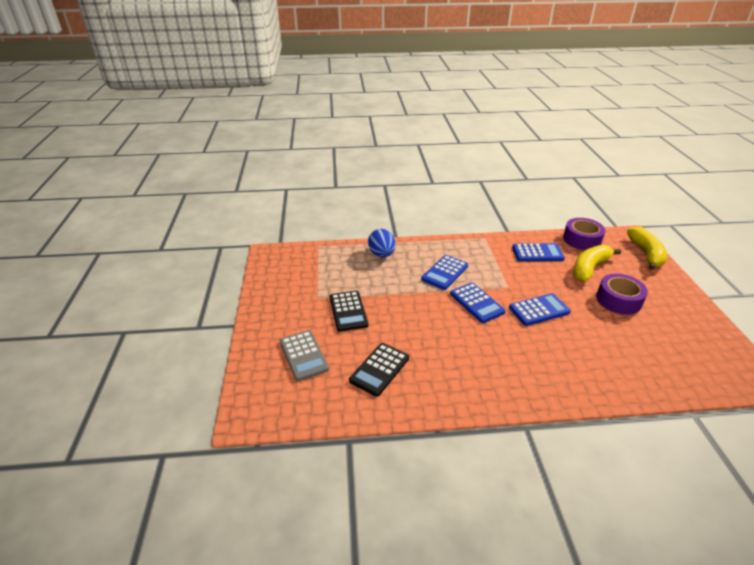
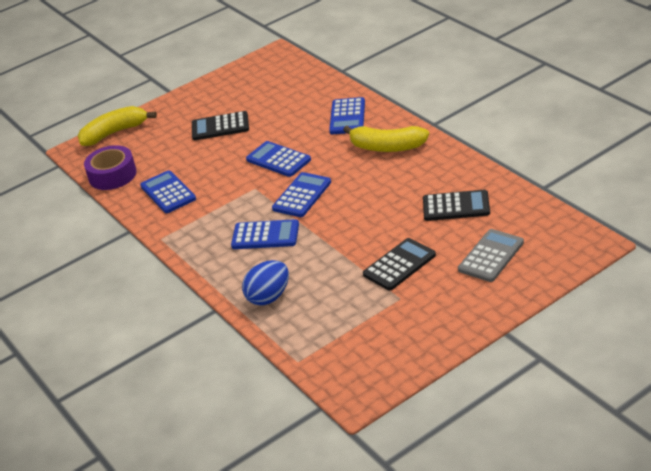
camera: 115 degrees left, 0 degrees up
(582, 373) = (347, 117): none -> blue calculator
(589, 268) = (173, 155): yellow banana -> yellow banana (387, 147)
(618, 300) = (220, 127): purple tape -> black calculator

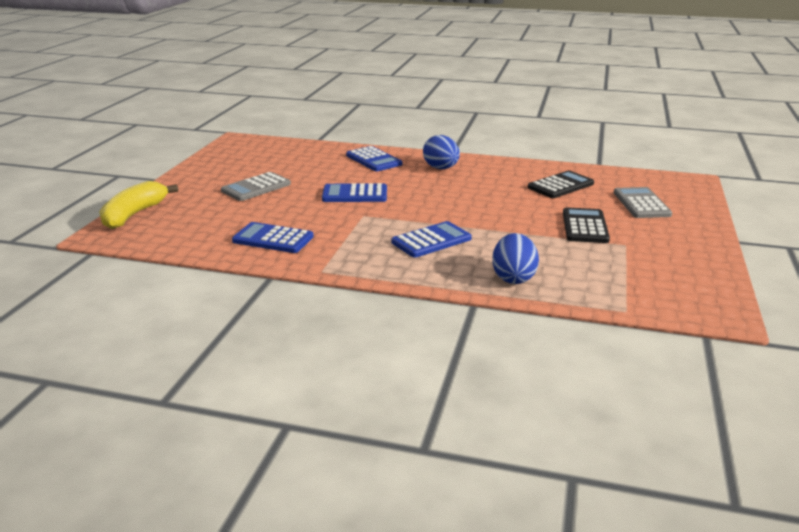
camera: 45 degrees left, 10 degrees down
(112, 175) = (181, 242): purple tape -> none
(220, 127) = (256, 188): black calculator -> grey calculator
(302, 195) = (418, 209): blue calculator -> none
(387, 147) = (441, 168): yellow banana -> blue egg

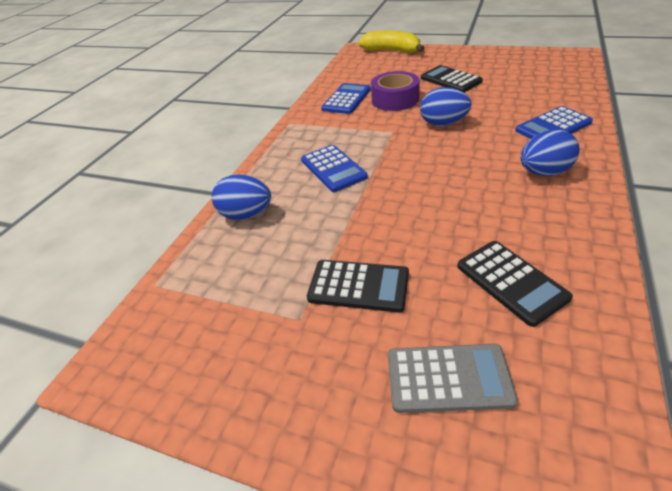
camera: 100 degrees right, 15 degrees up
(256, 188) = (450, 80): grey calculator -> black calculator
(289, 213) = (395, 99): none -> purple tape
(355, 194) = (443, 123): blue calculator -> blue egg

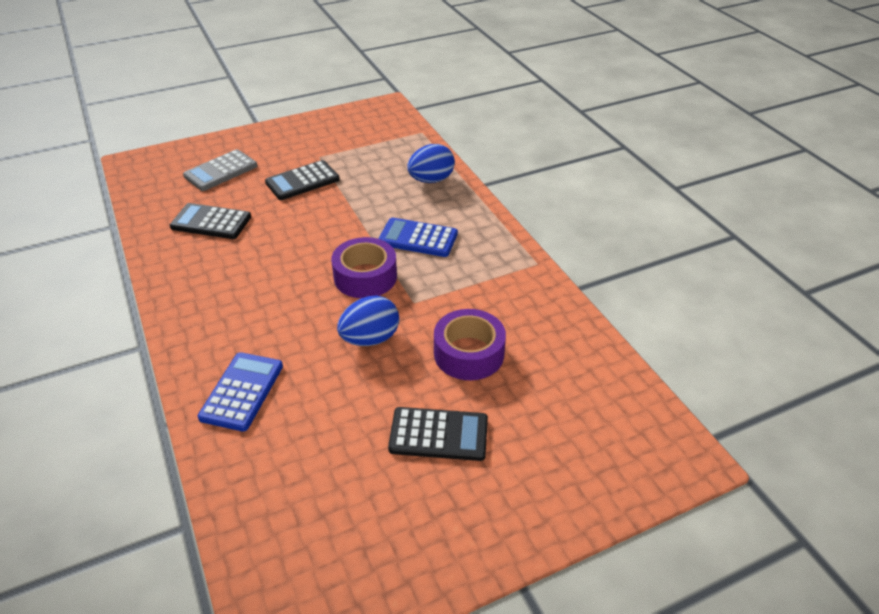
camera: 130 degrees right, 0 degrees up
(346, 99) = (528, 325): blue calculator -> none
(391, 51) = (625, 481): yellow banana -> none
(405, 158) = (365, 277): none -> purple tape
(544, 172) = (225, 318): blue egg -> none

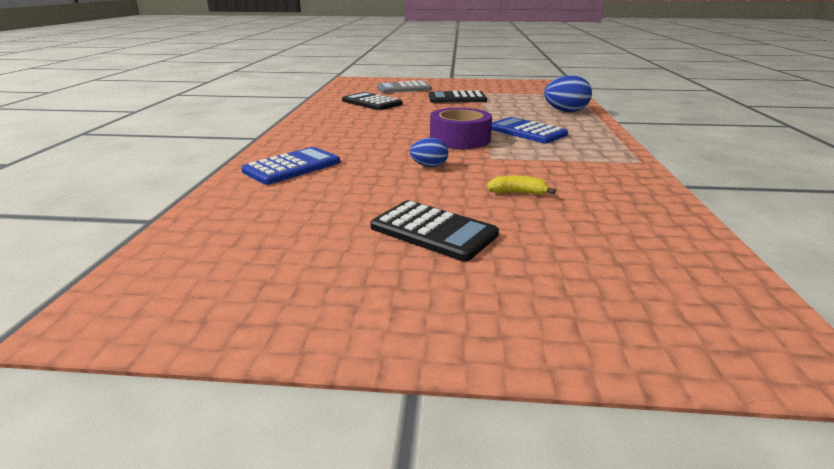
camera: 30 degrees right, 15 degrees down
(370, 339) = (429, 166): blue egg -> blue egg, size x0.59
(469, 353) = (517, 193): purple tape -> yellow banana

